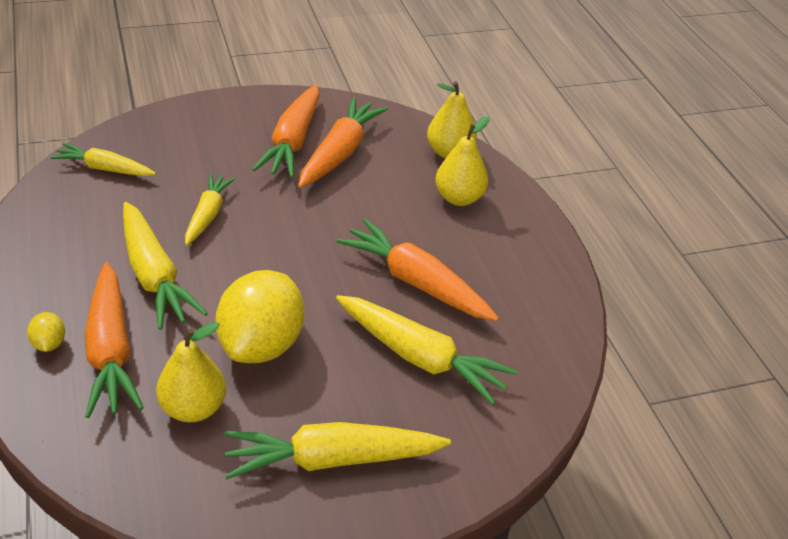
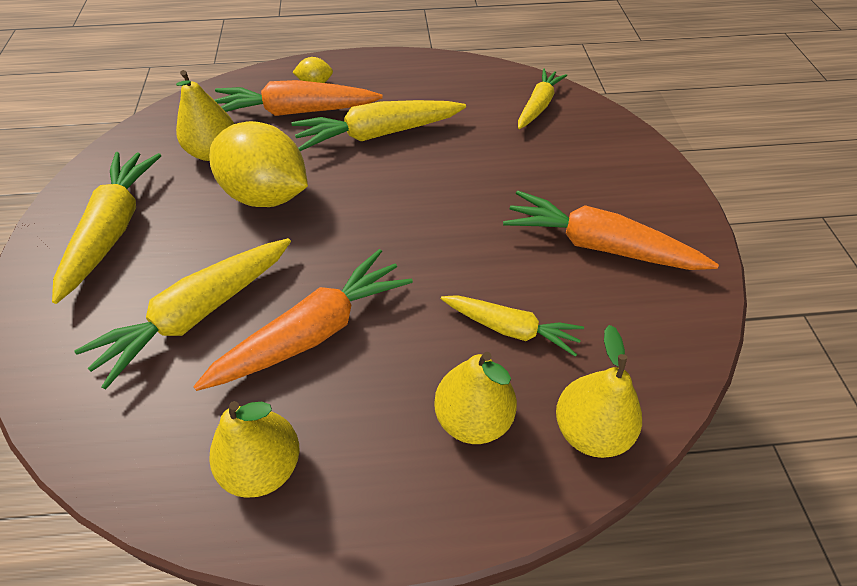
camera: 105 degrees right, 10 degrees up
(208, 215) = (460, 169): yellow carrot -> yellow carrot (510, 329)
(340, 153) = (578, 290): orange carrot -> none
(529, 288) = (263, 466): none -> yellow pear

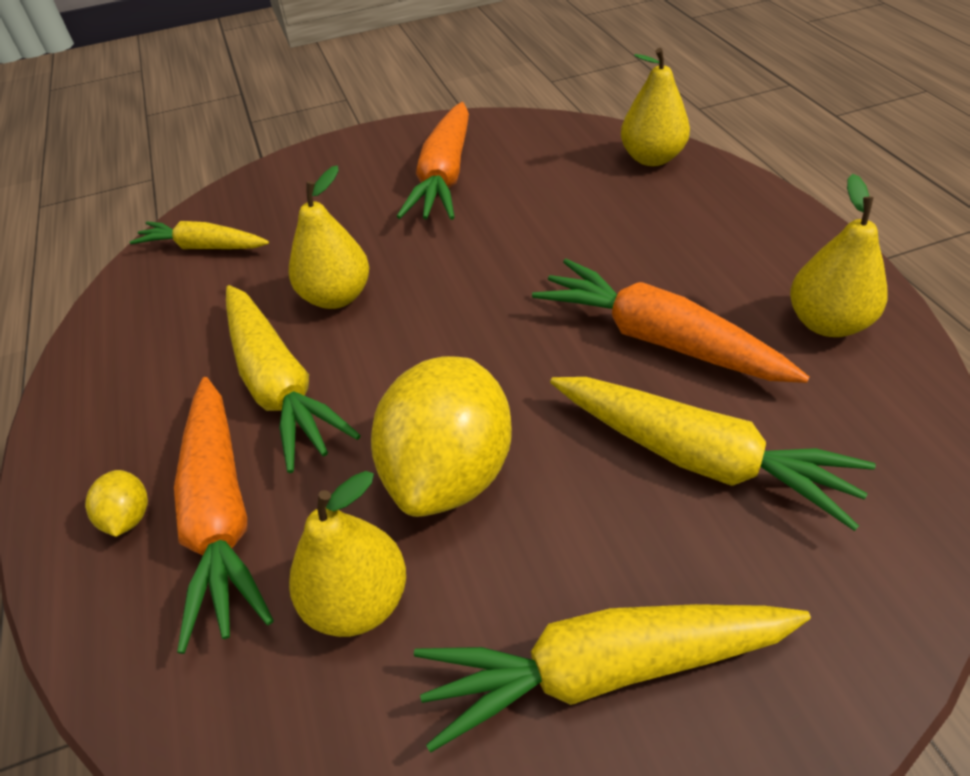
camera: 100 degrees left, 5 degrees down
(473, 418) = (683, 213): yellow pear -> yellow pear (337, 297)
(510, 329) = (575, 210): yellow carrot -> none

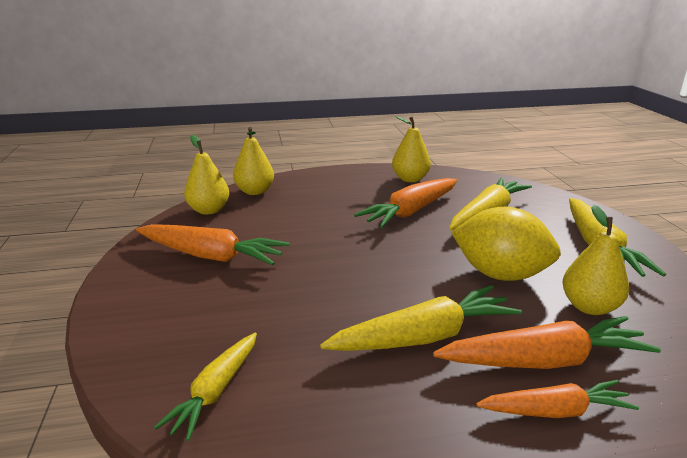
camera: 85 degrees left, 20 degrees down
(129, 517) = (555, 411): yellow lemon -> orange carrot
(337, 297) = (333, 309): yellow pear -> yellow pear (209, 210)

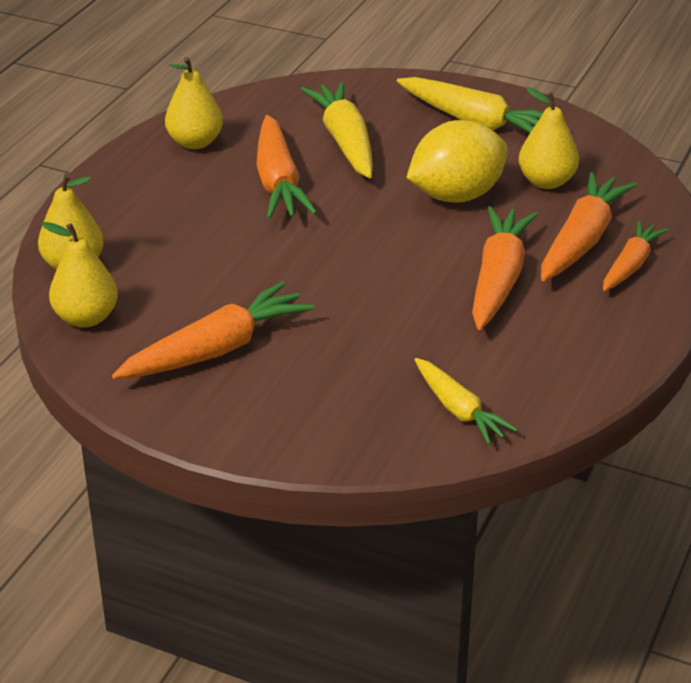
camera: 55 degrees left, 10 degrees up
(424, 337) = (498, 279): yellow carrot -> orange carrot

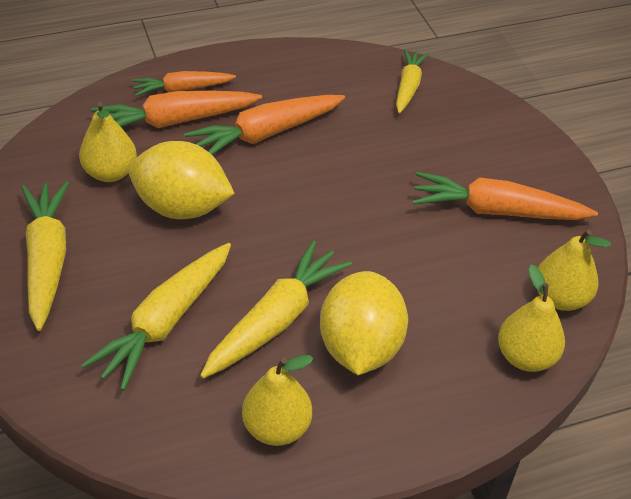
camera: 135 degrees left, 10 degrees up
(200, 203) = (360, 347): none -> yellow lemon
(278, 182) = (276, 320): orange carrot -> yellow carrot

